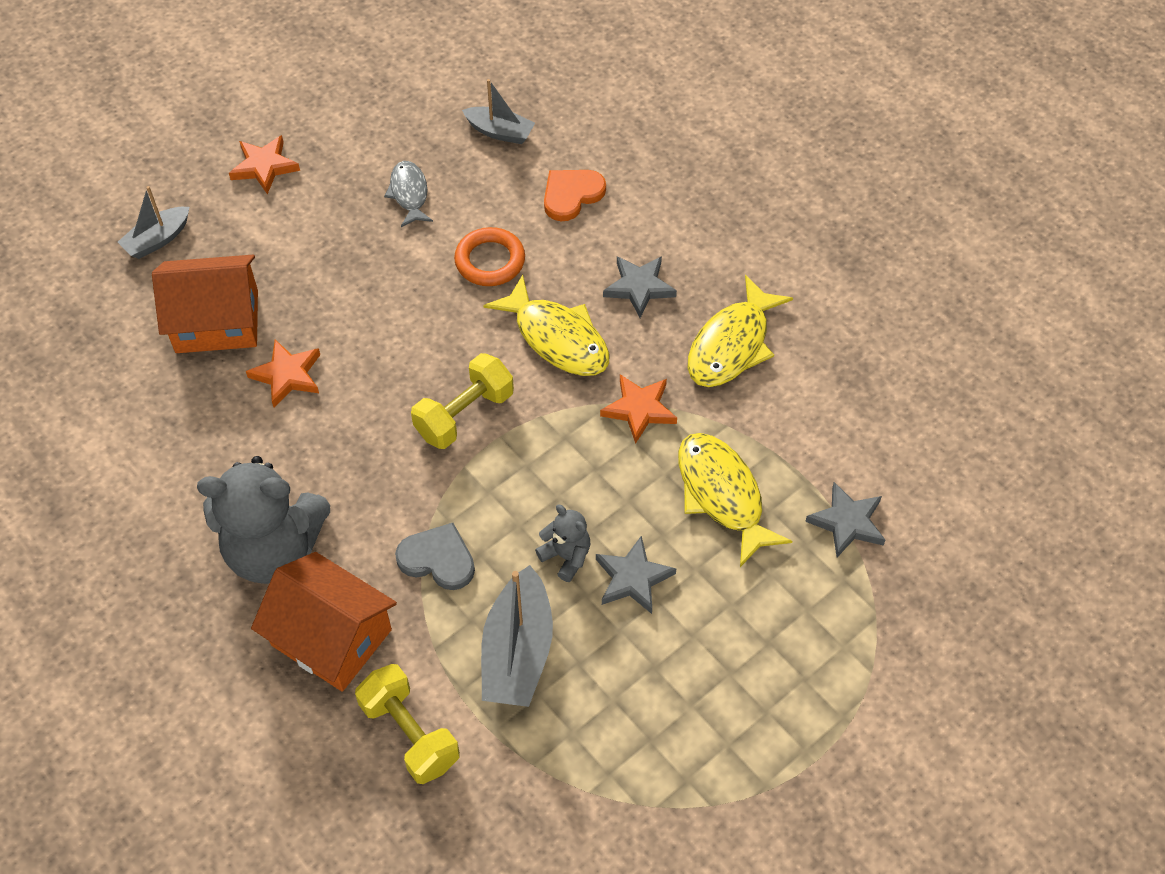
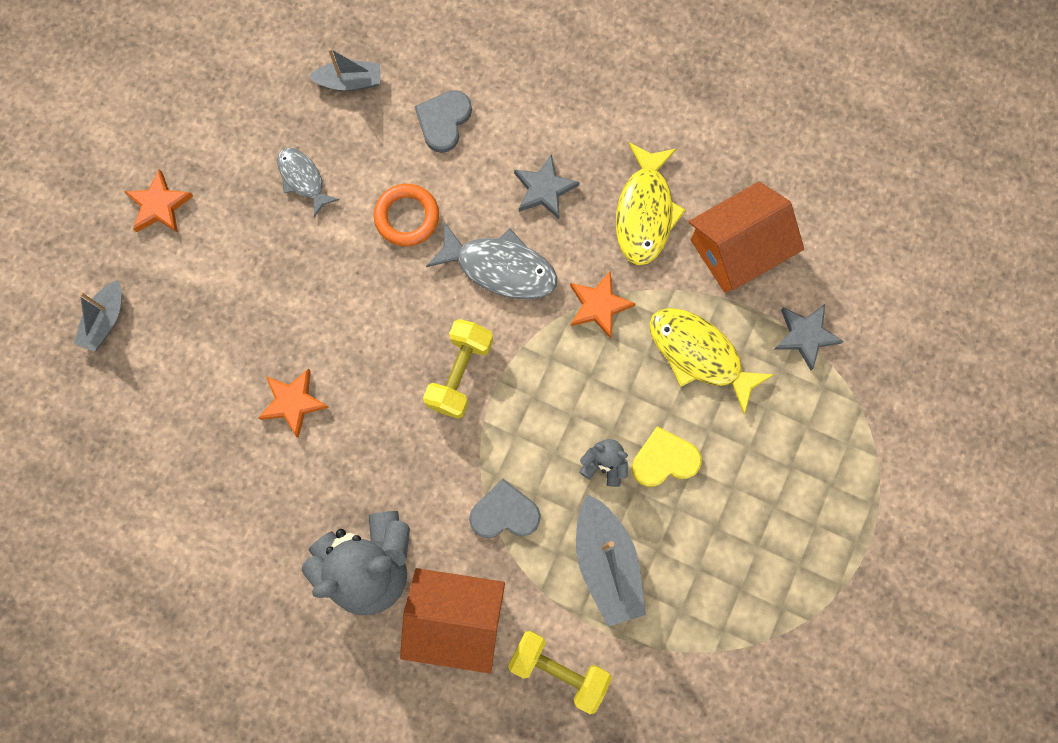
camera: 25 degrees left, 20 degrees up
(217, 321) = (204, 378): orange house -> orange house (737, 249)
(557, 338) = (500, 268): yellow fish -> grey fish
(571, 195) = (443, 121): orange heart -> grey heart
(633, 578) = (664, 459): grey star -> yellow heart

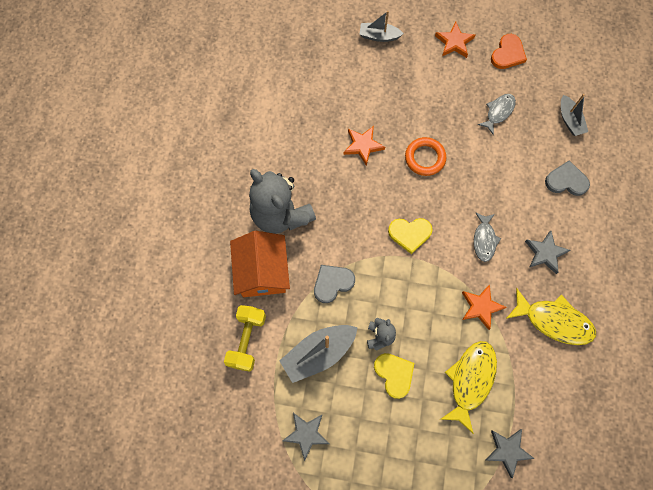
camera: 75 degrees right, 5 degrees down
(208, 131) = (508, 54): none -> orange heart
(407, 217) = (496, 176): orange ring -> orange ring (425, 158)
(460, 373) = (410, 234): yellow dumbbell -> yellow heart
(500, 268) = (484, 240): grey fish -> grey fish, size x0.61
(504, 513) = (332, 283): grey heart -> grey heart turned 105 degrees counterclockwise
(645, 212) = (554, 321): yellow fish -> yellow fish turned 150 degrees counterclockwise
(719, 613) = (306, 434): none -> grey star
(737, 249) = (551, 389): orange house -> none

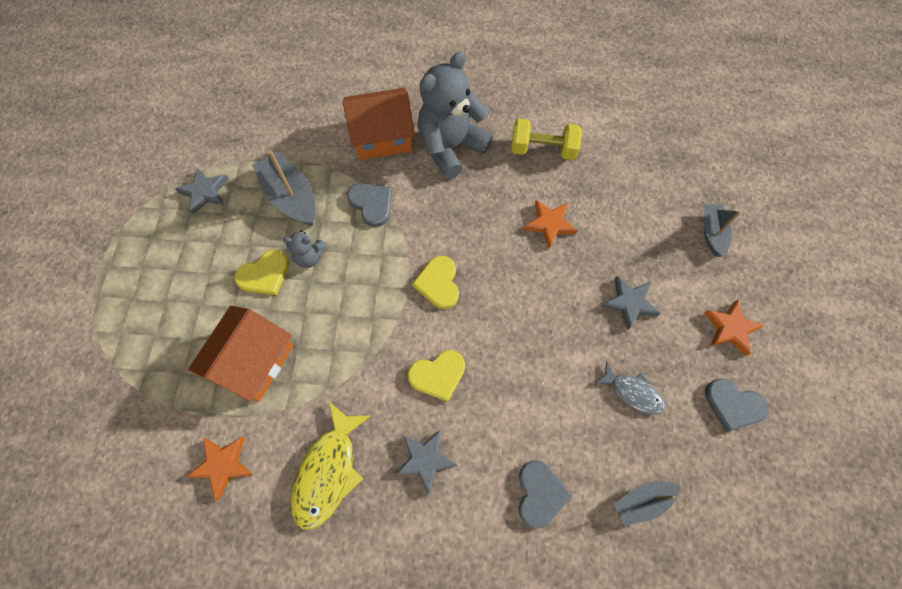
camera: 85 degrees right, 5 degrees down
(247, 340) = (306, 130): yellow dumbbell -> yellow dumbbell (543, 149)
(425, 158) = (545, 297): orange ring -> none
(470, 380) = (253, 361): yellow fish -> orange house
(481, 307) = (346, 372): orange star -> orange star (223, 465)
(484, 240) = (438, 375): grey fish -> yellow heart
(507, 451) = (164, 408): grey star -> grey star (629, 303)
(508, 54) = (733, 405): orange heart -> grey heart

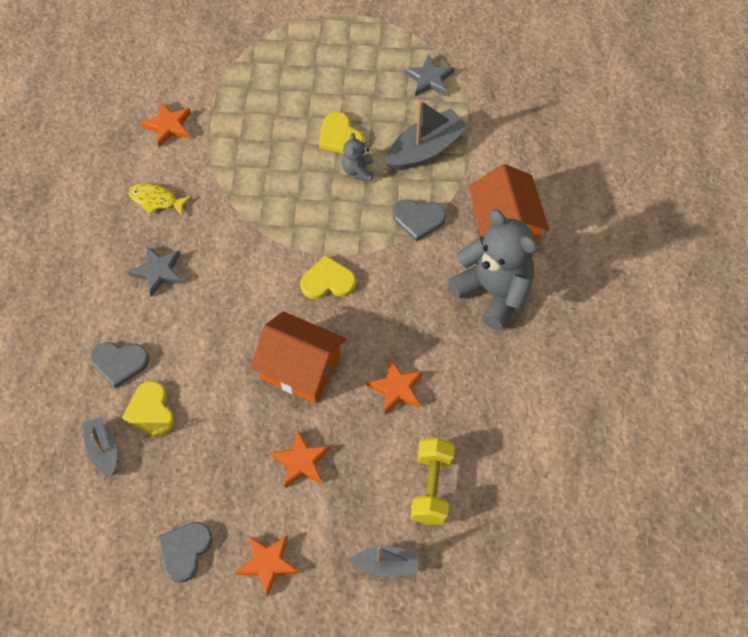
camera: 90 degrees right, 5 degrees down
(253, 361) = (255, 137): orange house -> orange house (300, 368)
(328, 471) = (156, 200): yellow fish -> yellow fish, size x0.61
(372, 204) = (418, 219): grey heart -> grey heart turned 45 degrees clockwise
(438, 375) = (233, 281): yellow heart -> yellow heart (150, 411)
(543, 149) = (496, 387): yellow dumbbell -> yellow dumbbell (431, 487)
(629, 303) = (301, 461): grey star -> orange star
(632, 392) = (205, 453): grey fish -> none

